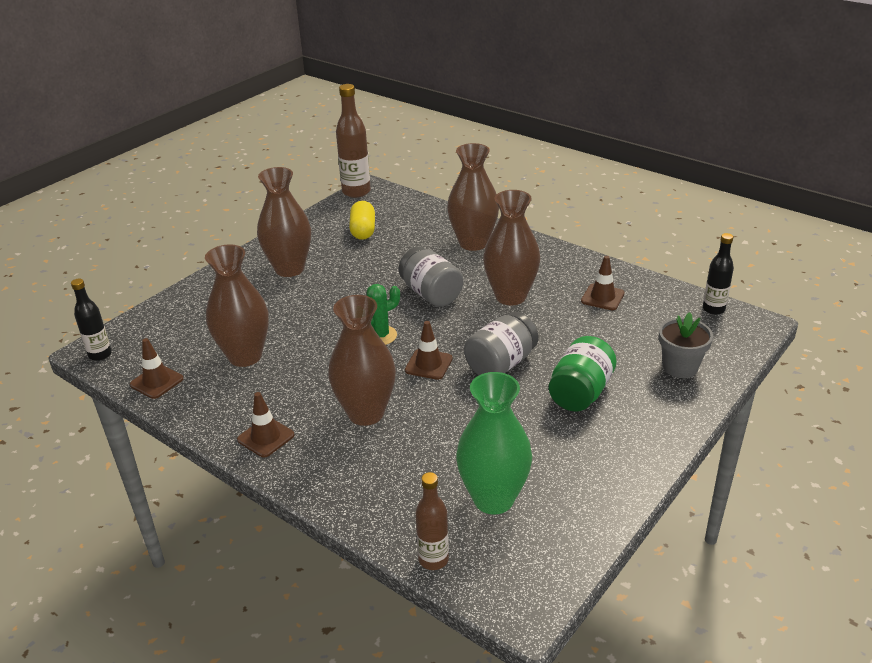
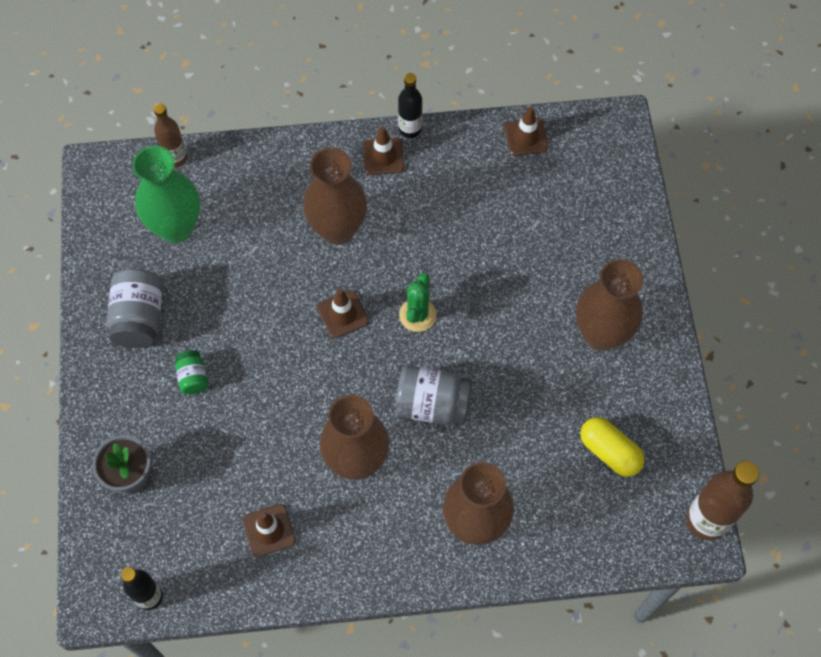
camera: 135 degrees right, 30 degrees up
(100, 355) = (606, 124): black bottle -> black bottle (410, 129)
(245, 356) = (496, 209): brown vase -> none
(501, 364) = (285, 361): grey jar -> grey jar (140, 318)
(580, 393) = (193, 377): green jar -> green jar, size x0.55

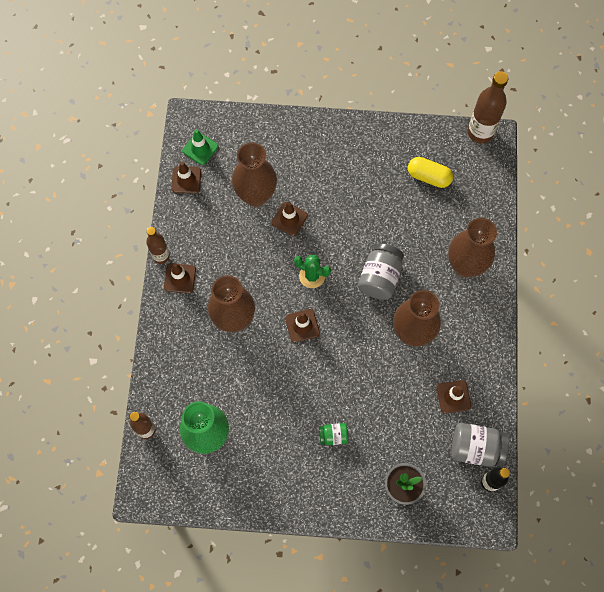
camera: 80 degrees left, 5 degrees up
(140, 318) = (279, 470): grey jar -> grey jar (476, 448)
(410, 129) = (161, 256): black bottle -> brown bottle
(497, 272) = (289, 219): none -> brown traffic cone
(577, 145) = (200, 148): none -> green traffic cone
(601, 334) = (347, 164): brown vase -> brown vase (256, 195)
(609, 452) = (428, 177): yellow capsule -> yellow capsule turned 60 degrees clockwise

